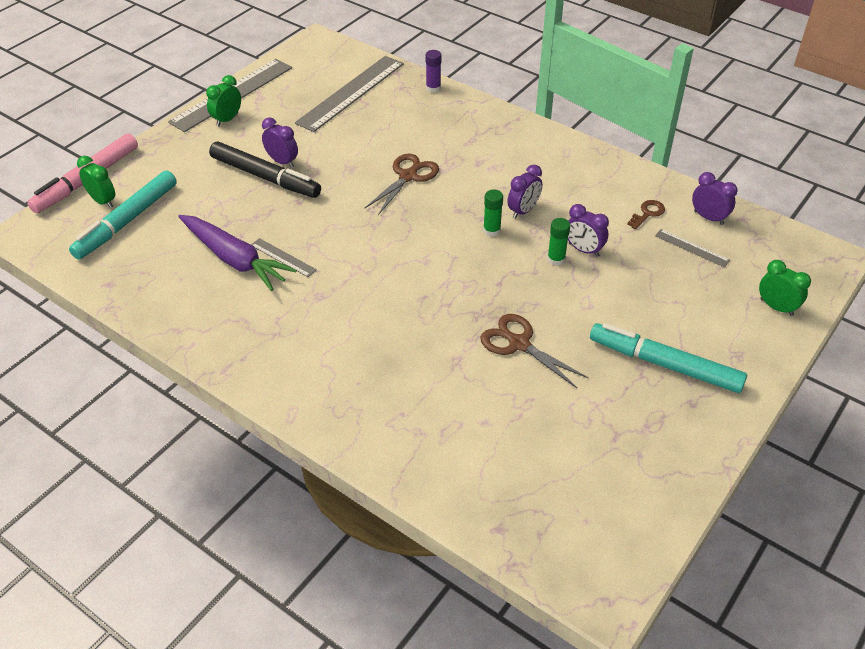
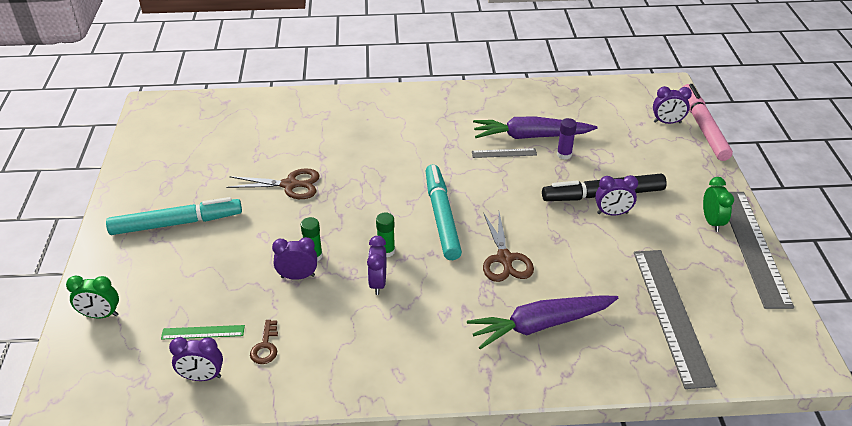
camera: 140 degrees right, 5 degrees down
(103, 201) = (667, 122): green clock -> purple clock
(127, 221) = (630, 120): turquoise marker -> turquoise marker (441, 217)
(433, 88) = (612, 374): purple glue stick -> purple glue stick (564, 154)
(440, 129) = (540, 325): none -> purple carrot
(692, 248) = (203, 332): grey ruler -> green ruler

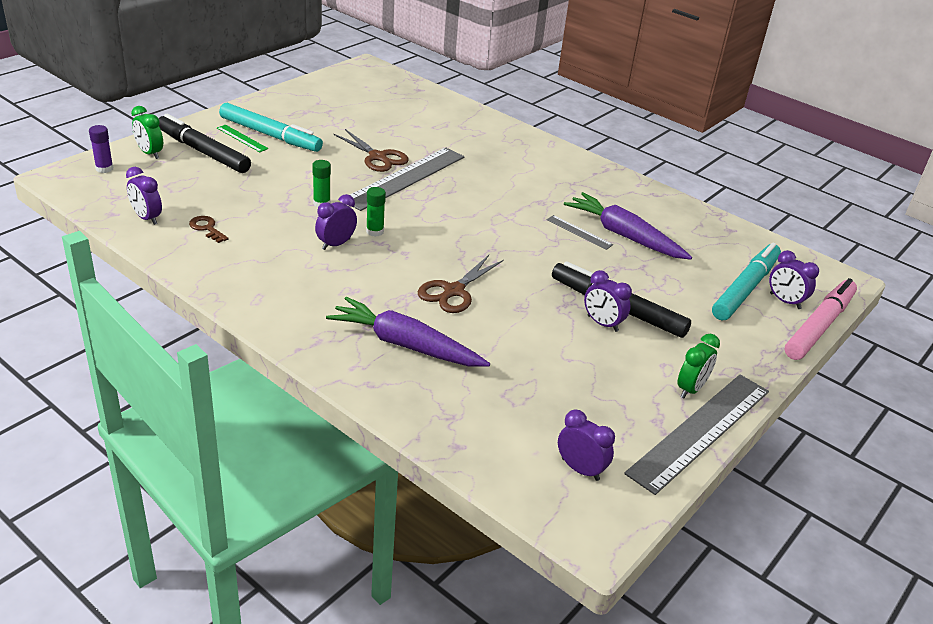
camera: 40 degrees right, 5 degrees down
(146, 279) = (203, 152): none -> black marker
(203, 332) = (186, 197): green ruler -> green ruler (242, 138)
(265, 346) = (207, 228): brown key -> brown key turned 90 degrees clockwise
(298, 276) = (291, 207): purple clock -> purple clock (580, 469)
(441, 217) = (452, 238): turquoise marker -> turquoise marker (745, 288)
(564, 154) = (632, 263): purple glue stick -> purple glue stick (104, 168)
(671, 314) = (526, 415): grey ruler -> grey ruler (405, 178)

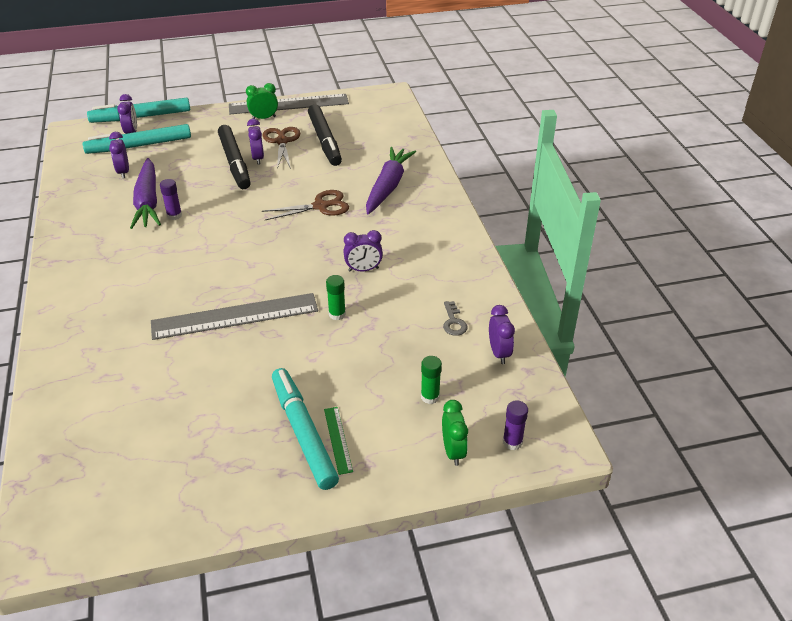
camera: 140 degrees left, 5 degrees up
(203, 152) = (395, 431): black marker -> black marker (325, 141)
(207, 228) = (453, 322): brown key -> grey key
(375, 231) = (322, 270): green glue stick -> green glue stick (430, 397)
(378, 157) = (229, 353): brown scissors -> brown scissors (282, 141)
(405, 345) = (388, 186): purple carrot -> purple carrot turned 135 degrees counterclockwise
(579, 232) = (174, 215): grey ruler -> purple glue stick
(580, 469) = (366, 111): purple clock -> purple clock (123, 172)
(819, 326) = (141, 117): pink marker -> turquoise marker

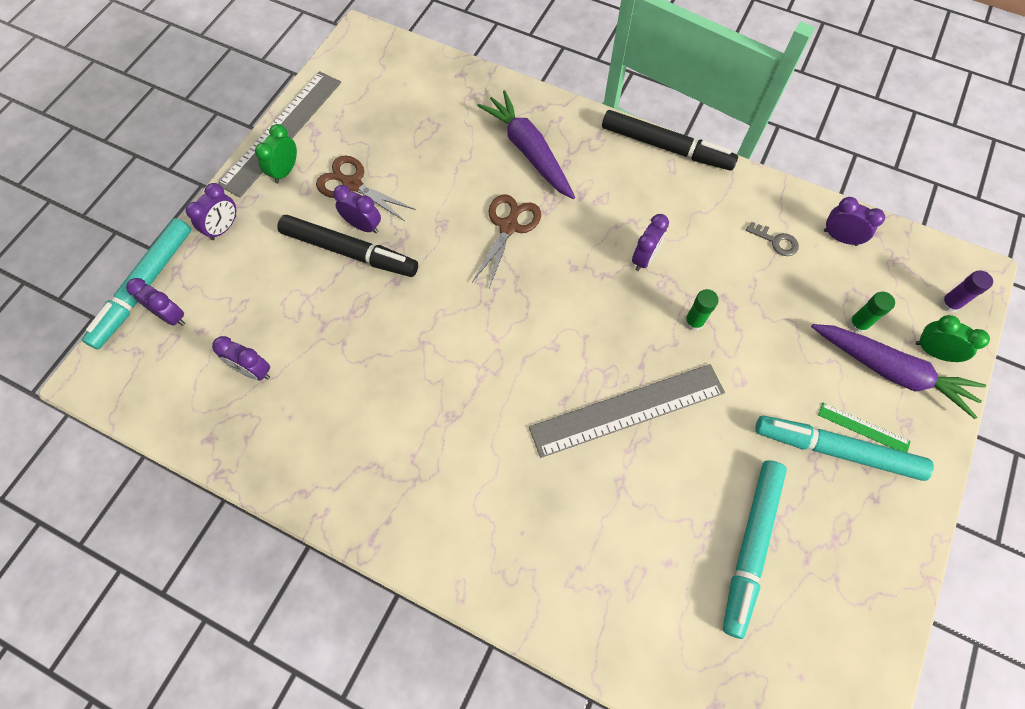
camera: 50 degrees left, 25 degrees up
(139, 146) = (211, 324): turquoise marker -> turquoise marker (750, 547)
(148, 202) = (344, 378): purple carrot -> purple carrot (891, 371)
(174, 215) = (398, 367): purple glue stick -> none
(204, 119) = (224, 228): none -> purple clock
(235, 316) = (627, 410): grey ruler -> grey ruler turned 45 degrees clockwise
(325, 141) = (391, 148): black marker -> black marker (666, 147)

